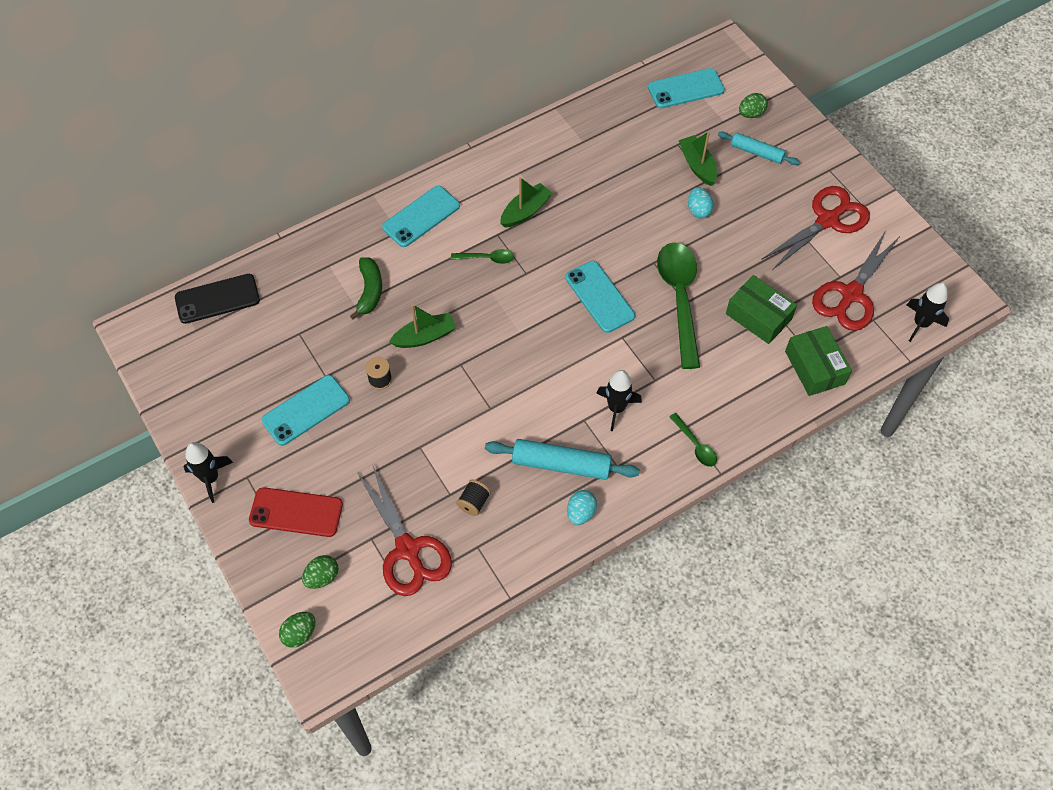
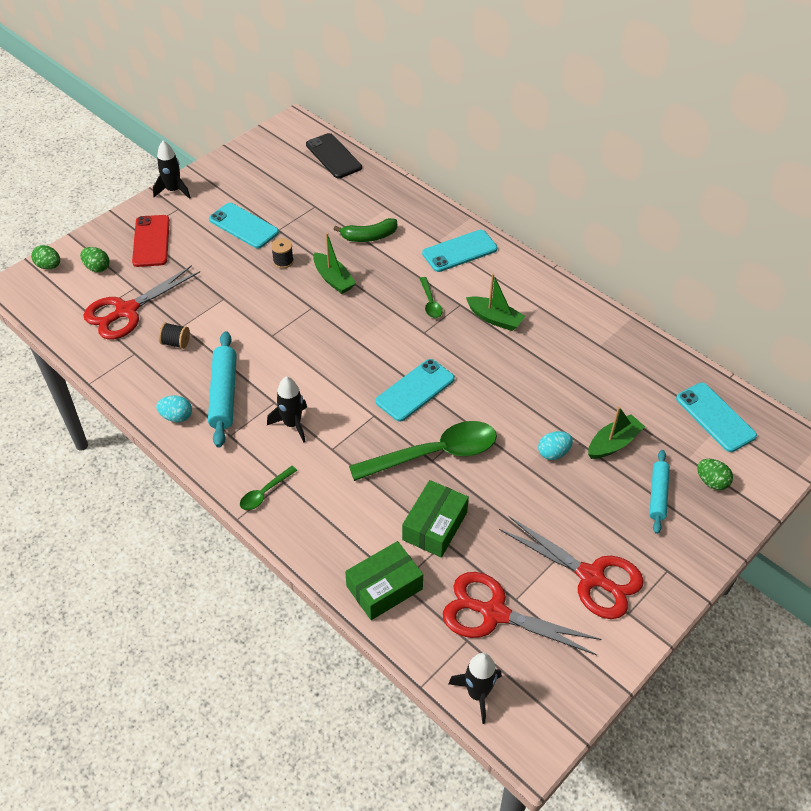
camera: 75 degrees right, 10 degrees down
(421, 216) = (459, 251): turquoise phone -> turquoise phone turned 60 degrees counterclockwise

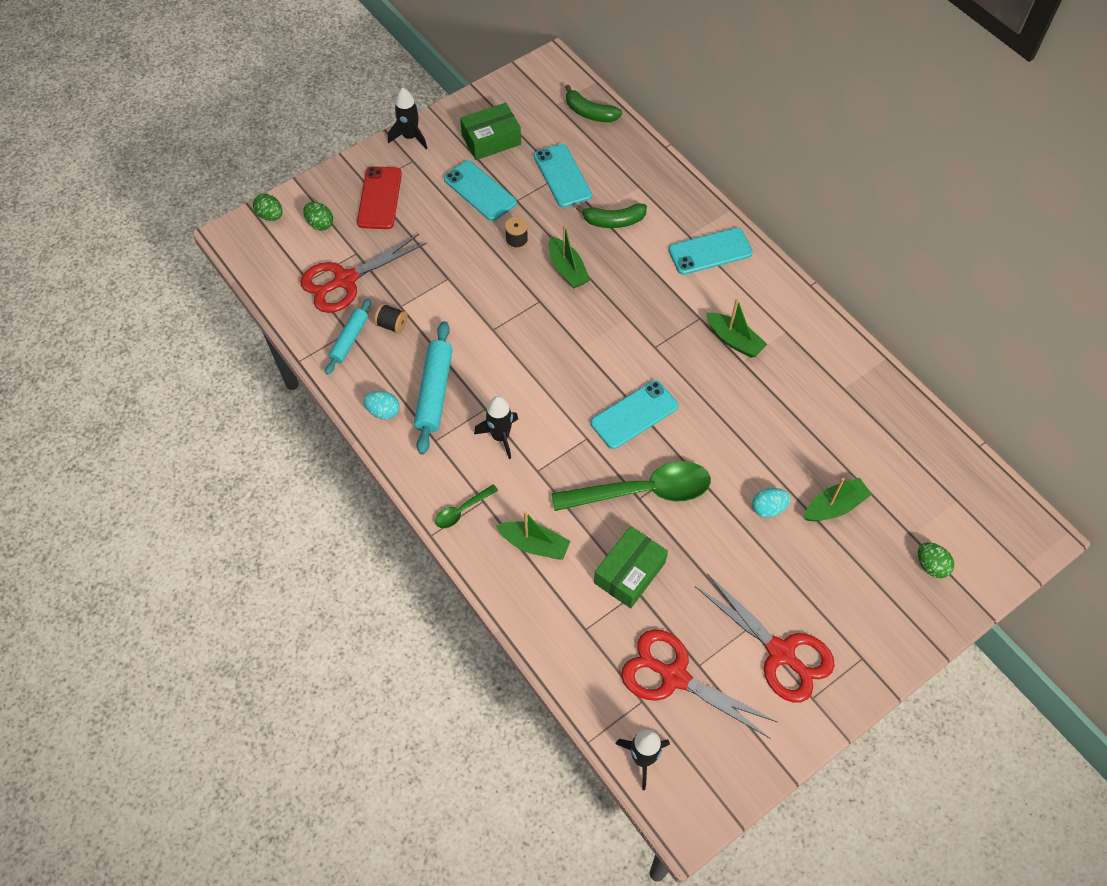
camera: 10 degrees right, 10 degrees up
(333, 156) = (590, 113): black phone -> green banana
(339, 514) = (534, 544): none -> green boat
(384, 587) = (568, 632): green box -> green box (491, 140)
(430, 303) = (667, 311): green spoon -> none
(657, 495) = (870, 572): turquoise rolling pin -> turquoise rolling pin (349, 340)
(715, 417) = (952, 491): turquoise phone -> turquoise phone (562, 176)

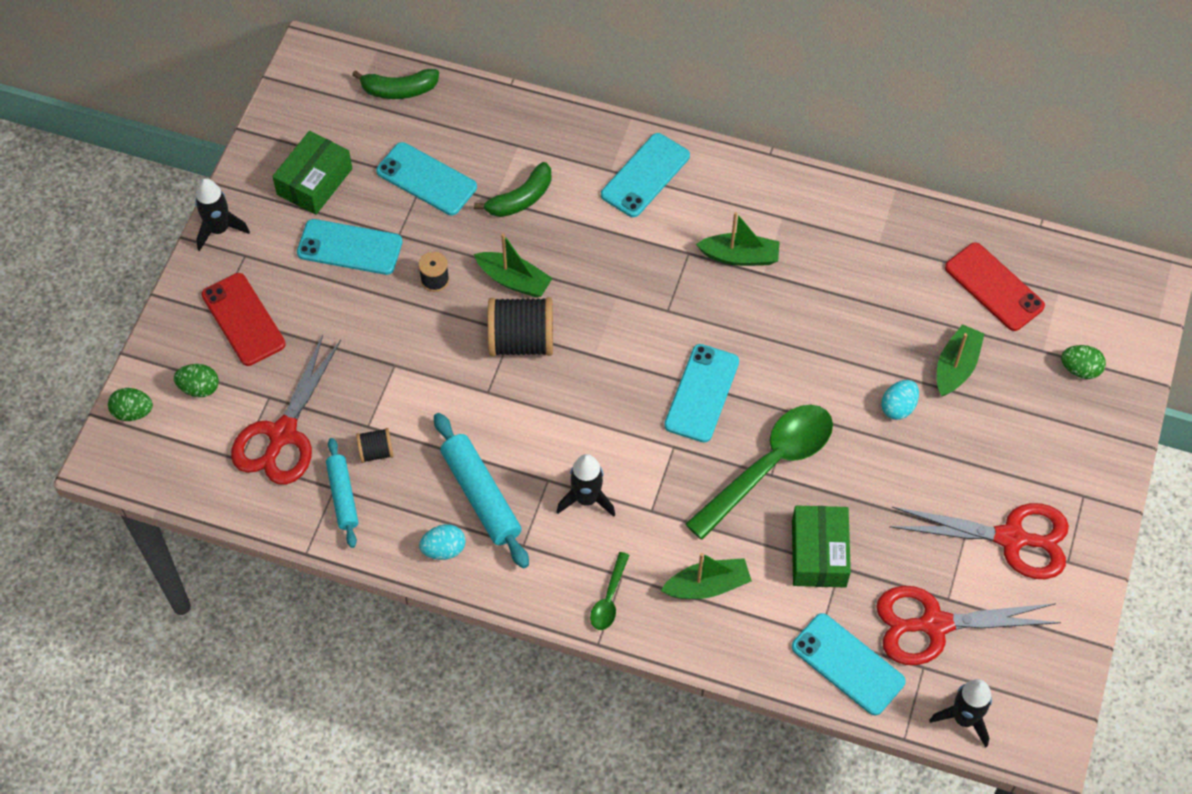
camera: 35 degrees left, 0 degrees up
(541, 310) = (521, 341): none -> black spool
(589, 662) = (848, 664): none -> turquoise phone
(908, 468) = (994, 287): none -> red phone

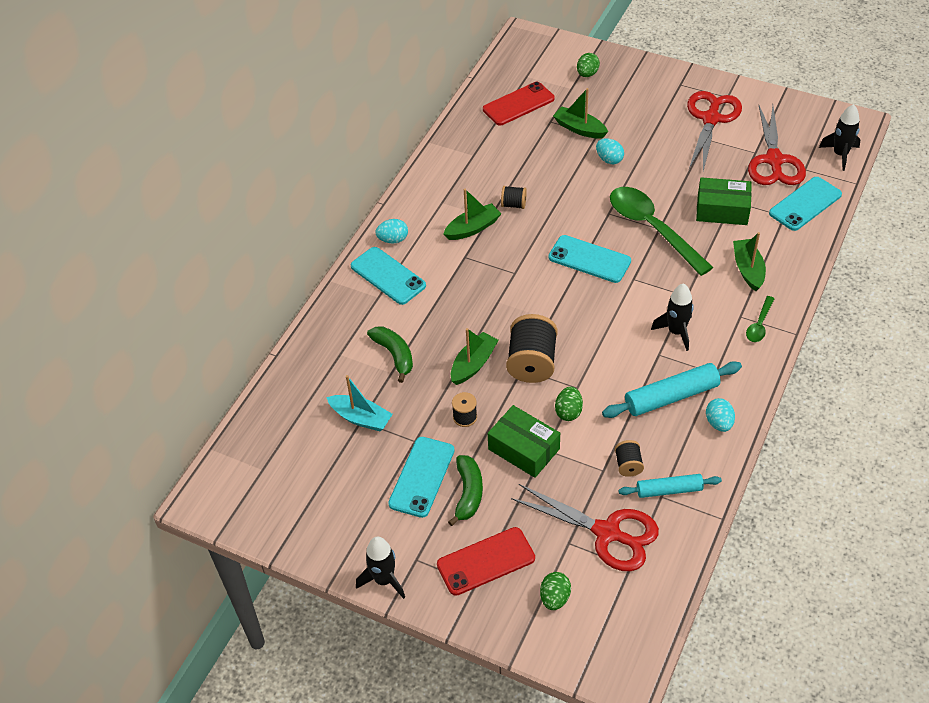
camera: 80 degrees left, 10 degrees down
(133, 412) = (576, 654): green egg -> green egg (568, 412)
(314, 181) = (346, 501): green box -> green box (524, 449)
(399, 90) = (260, 434): green banana -> green banana (468, 493)
(426, 179) = (361, 418): turquoise phone -> turquoise boat
(609, 598) = (759, 324): green spoon -> green spoon turned 90 degrees clockwise
(707, 172) = (393, 239): none -> turquoise egg
(740, 256) = (473, 228): green boat -> green boat turned 45 degrees clockwise
(790, 298) = (513, 204): none -> black spool

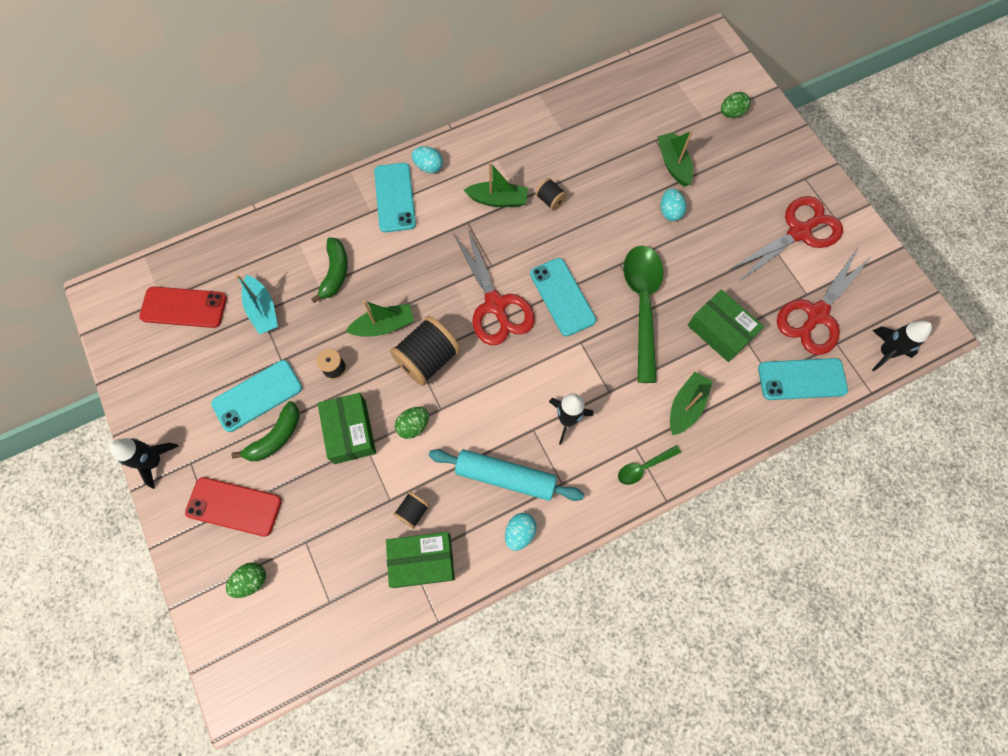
camera: 35 degrees right, 20 degrees up
(518, 104) = (644, 105): red phone -> red phone (184, 307)
(607, 533) = (341, 558): red scissors -> red scissors (495, 305)
(669, 490) = (422, 560): turquoise rolling pin -> green box

